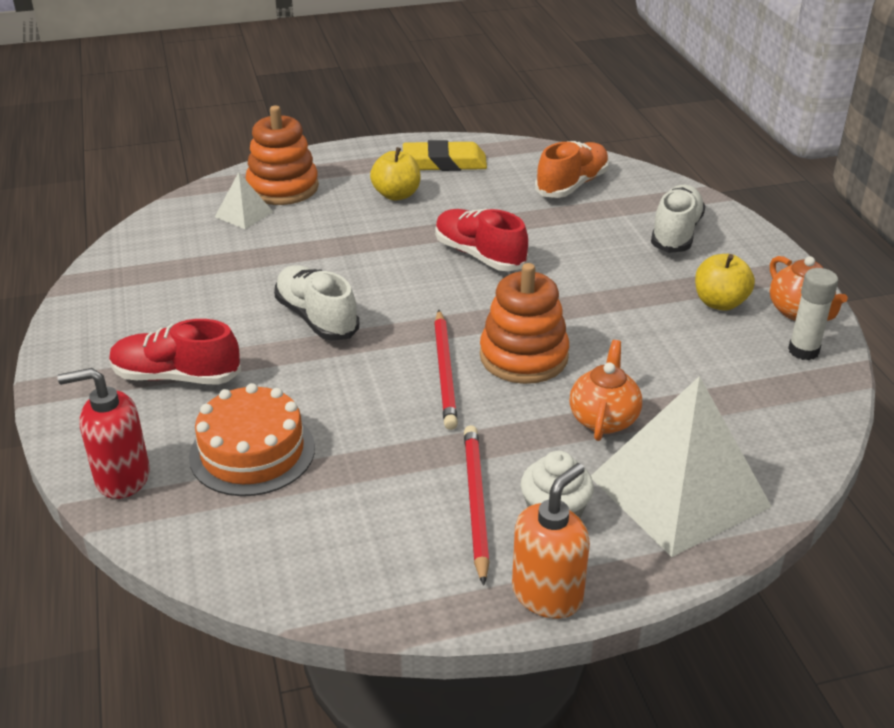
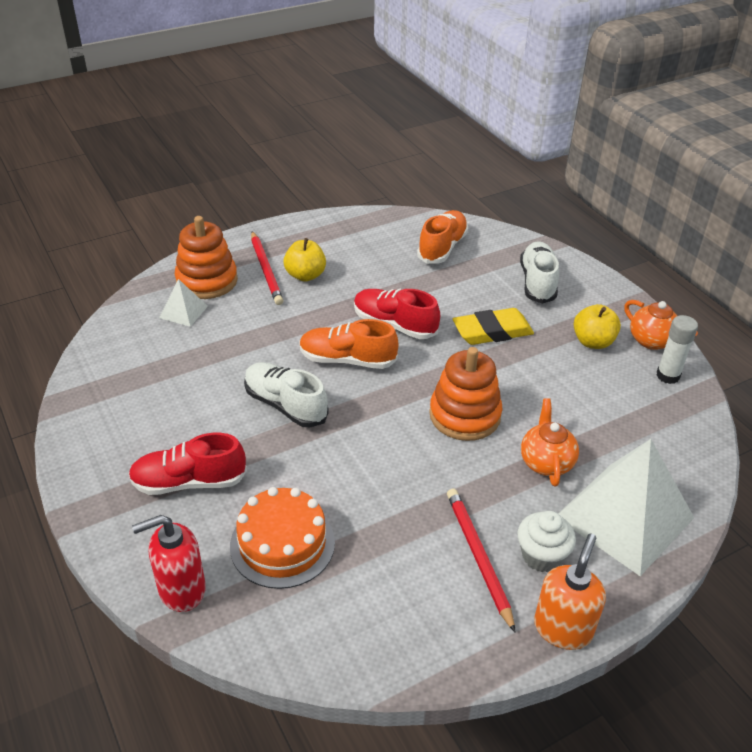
camera: 15 degrees left, 5 degrees up
(408, 283) = (347, 360): none -> orange shoe
(444, 163) = (333, 239): yellow eraser -> yellow eraser (492, 331)
(445, 372) = (409, 439): red pencil -> red pencil (266, 270)

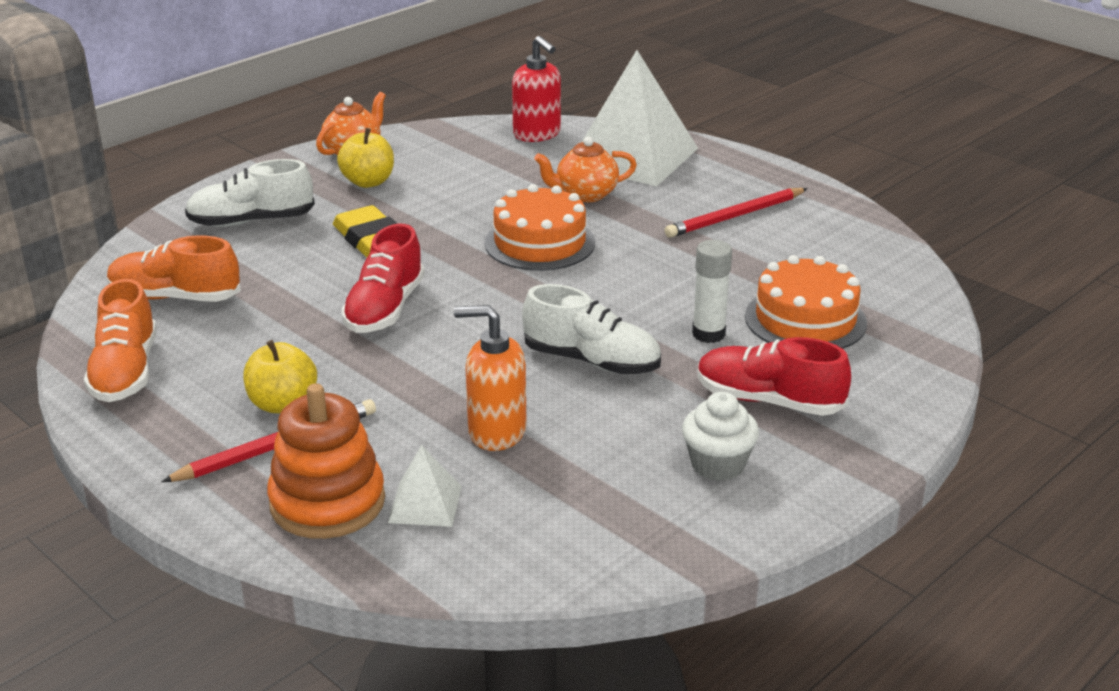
camera: 105 degrees left, 10 degrees down
(181, 589) = (913, 366): red soap dispenser -> red soap dispenser (537, 134)
(189, 482) = (768, 401): red shoe -> red shoe turned 135 degrees clockwise
(285, 405) = (592, 361): white shoe -> white shoe turned 90 degrees counterclockwise
(347, 360) = (477, 332): orange shoe -> orange shoe (125, 372)
(464, 415) = (539, 243): orange stacking toy -> orange cake
(541, 556) = (709, 188): white cupcake -> white cupcake (717, 464)
(563, 628) = (780, 175): orange soap dispenser -> orange soap dispenser (496, 432)
(668, 376) = (412, 143): white glue stick -> white glue stick (708, 334)

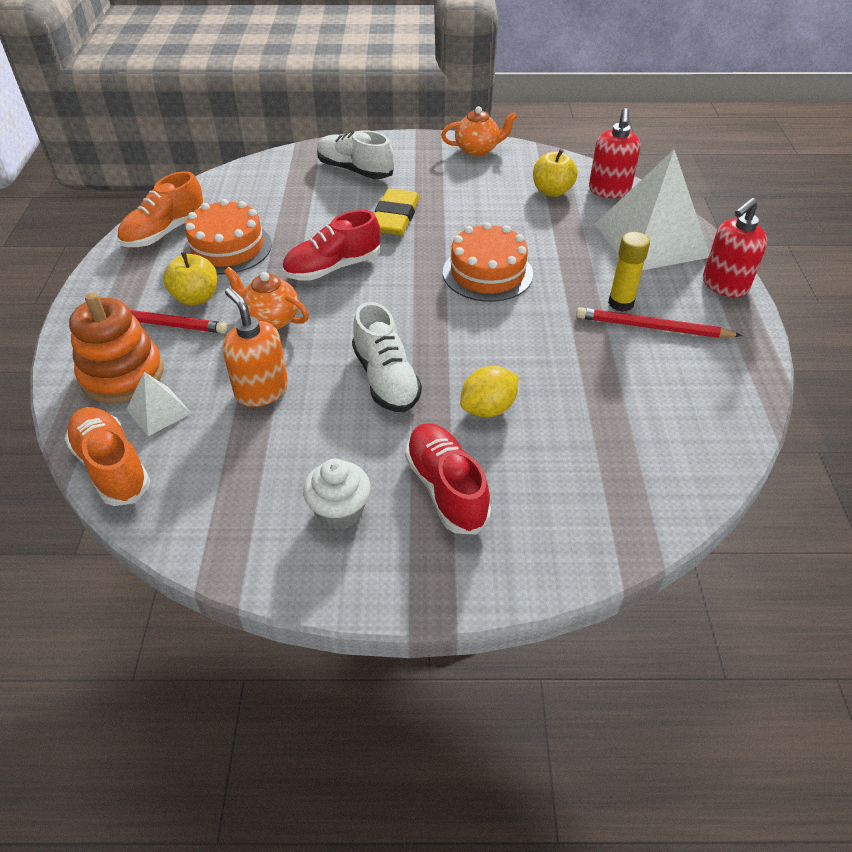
camera: 45 degrees right, 15 degrees up
(175, 297) = (250, 199): orange shoe -> orange shoe (112, 467)
(368, 182) = (454, 175): yellow apple -> yellow apple (552, 191)
(585, 194) = (572, 253): orange teapot -> orange teapot (271, 319)
(685, 212) = (621, 303): none -> yellow glue stick
(708, 334) = (488, 408): white glue stick -> yellow lemon
(739, 163) = (724, 285): none -> red soap dispenser
(805, 319) = (573, 443): orange cake -> orange cake (227, 248)

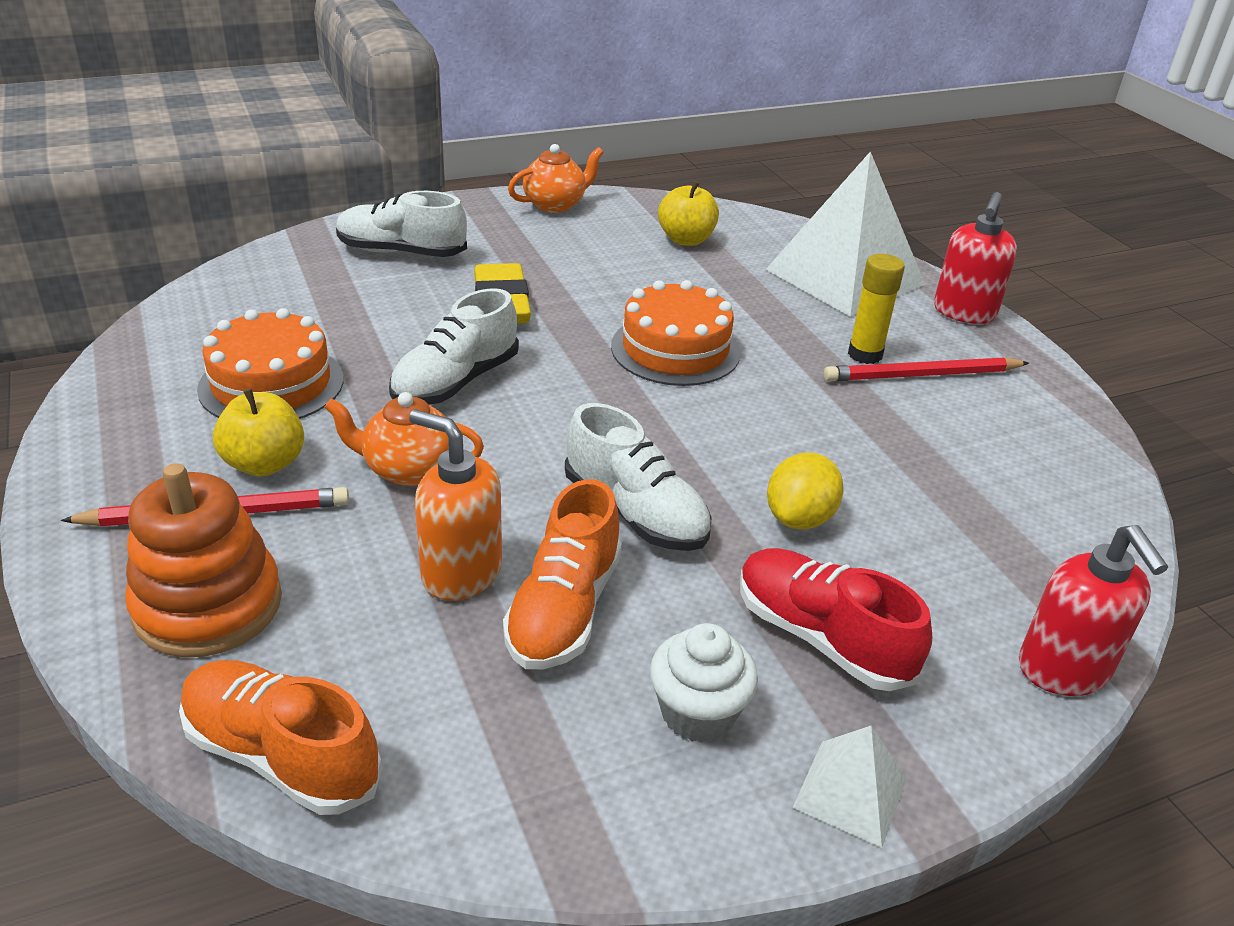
camera: 25 degrees left, 10 degrees down
(158, 411) = (309, 646): white pyramid -> white pyramid (850, 792)
(165, 232) = (150, 380): orange shoe -> orange shoe (564, 609)
(333, 268) = (456, 382): red shoe -> white shoe
(609, 191) = (755, 229): red soap dispenser -> red soap dispenser (1063, 670)

